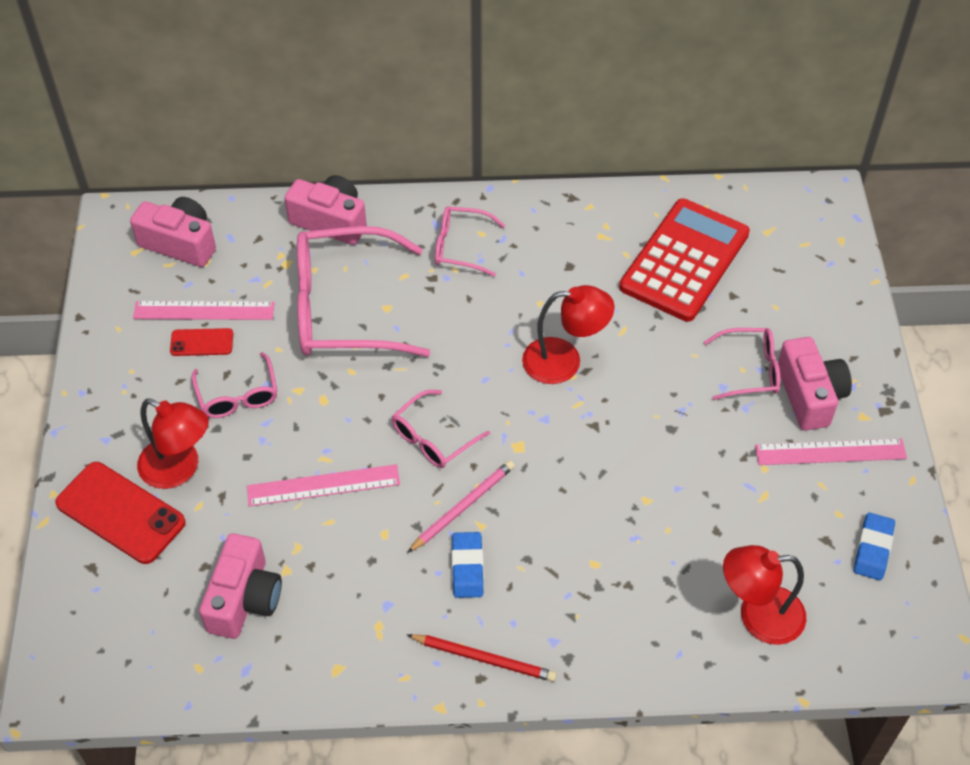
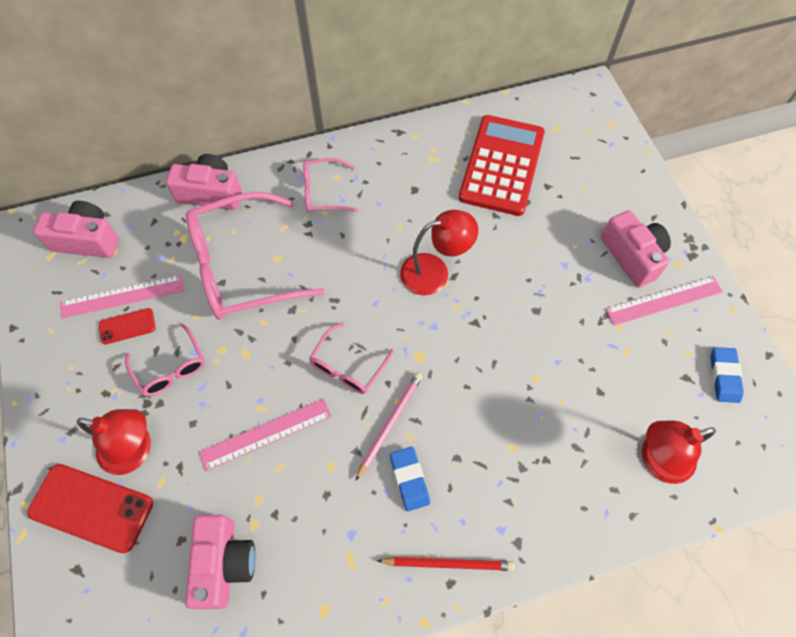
camera: 15 degrees left, 10 degrees up
(750, 370) = (580, 245): pink glasses -> none

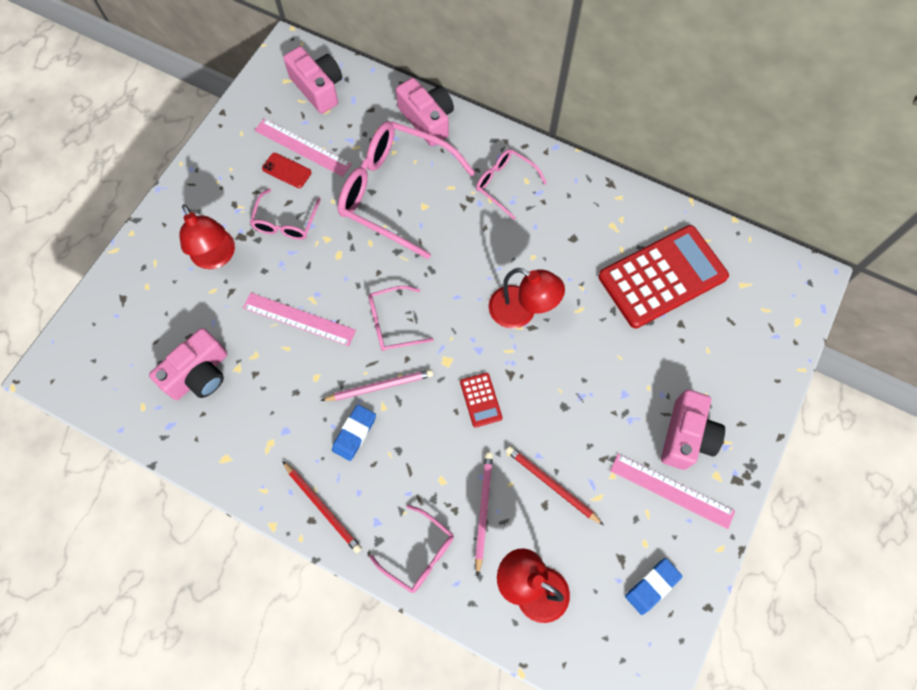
camera: 45 degrees right, 5 degrees up
(91, 508) = (162, 269): red phone -> none
(475, 361) = (480, 400): none -> red calculator
(557, 519) = (419, 553): none -> pink glasses
(564, 439) = (483, 510): none -> pink pencil
(588, 373) = (551, 485): none -> red pencil

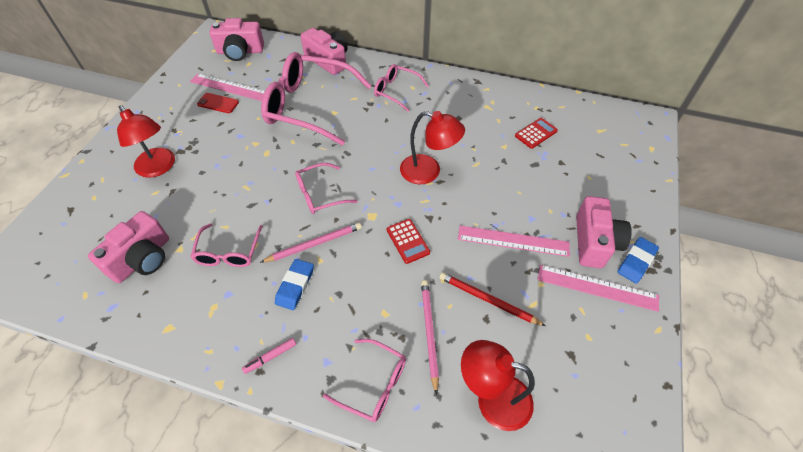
camera: 10 degrees left, 15 degrees down
(285, 222) = (219, 136): pink glasses -> pink glasses (228, 252)
(299, 319) = (235, 203): pink ruler -> pink ruler (513, 241)
(318, 88) = (240, 52): pink camera -> pink camera turned 135 degrees clockwise
(323, 507) = (270, 357): red pencil -> pink marker
(652, 586) = (608, 375): blue eraser -> blue eraser (636, 262)
(662, 277) = (536, 133): red calculator -> red calculator, size x0.42

